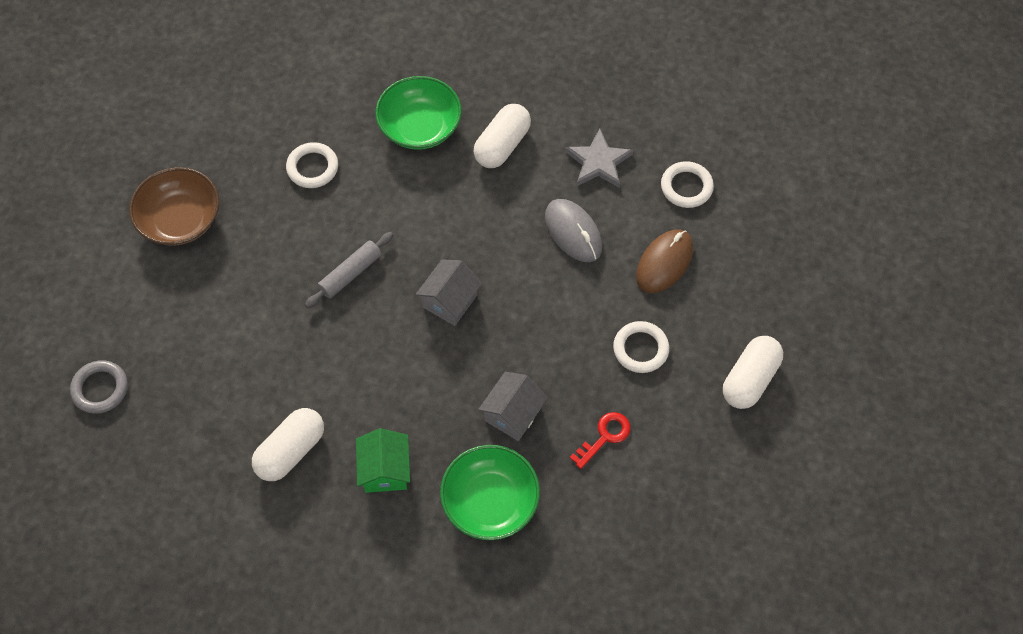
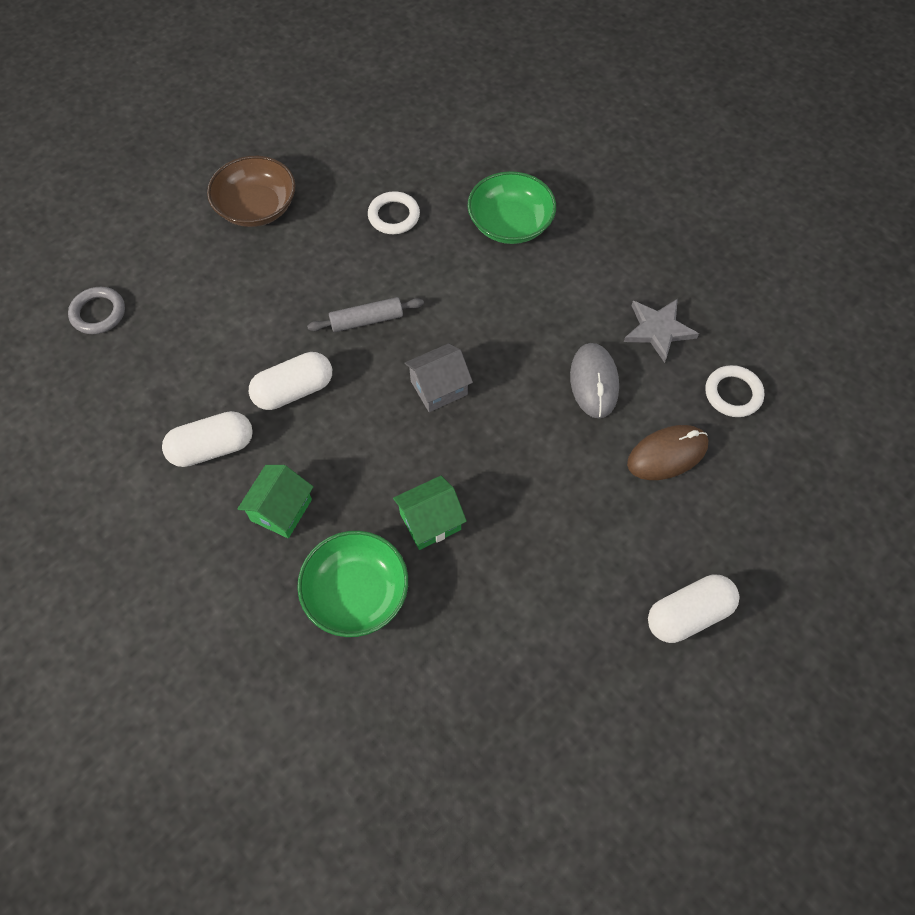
camera: 30 degrees right, 0 degrees up
(502, 145) = (575, 273): white capsule -> white capsule (294, 390)
(513, 414) = (430, 521): grey house -> green house
(604, 437) = (504, 591): red key -> none
(640, 349) = (593, 525): white ring -> none

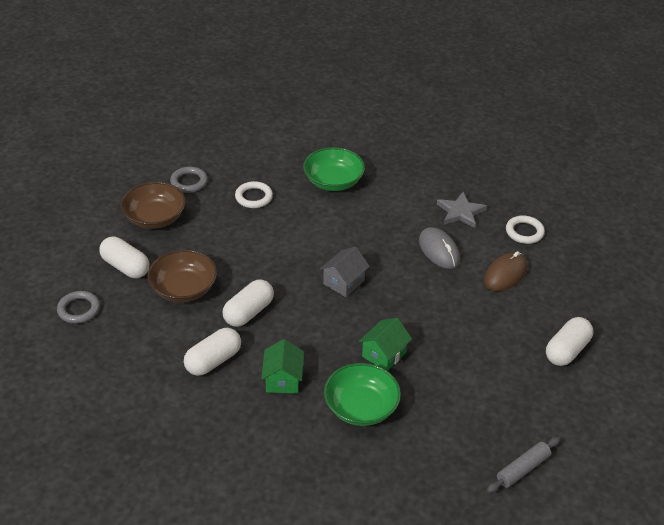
camera: 25 degrees left, 20 degrees down
(184, 269) = (125, 267): none -> white capsule
(235, 326) = (183, 288): none -> brown bowl
(326, 167) = (189, 182): none -> grey ring
(366, 320) = (272, 259): grey rolling pin -> grey rolling pin (522, 469)

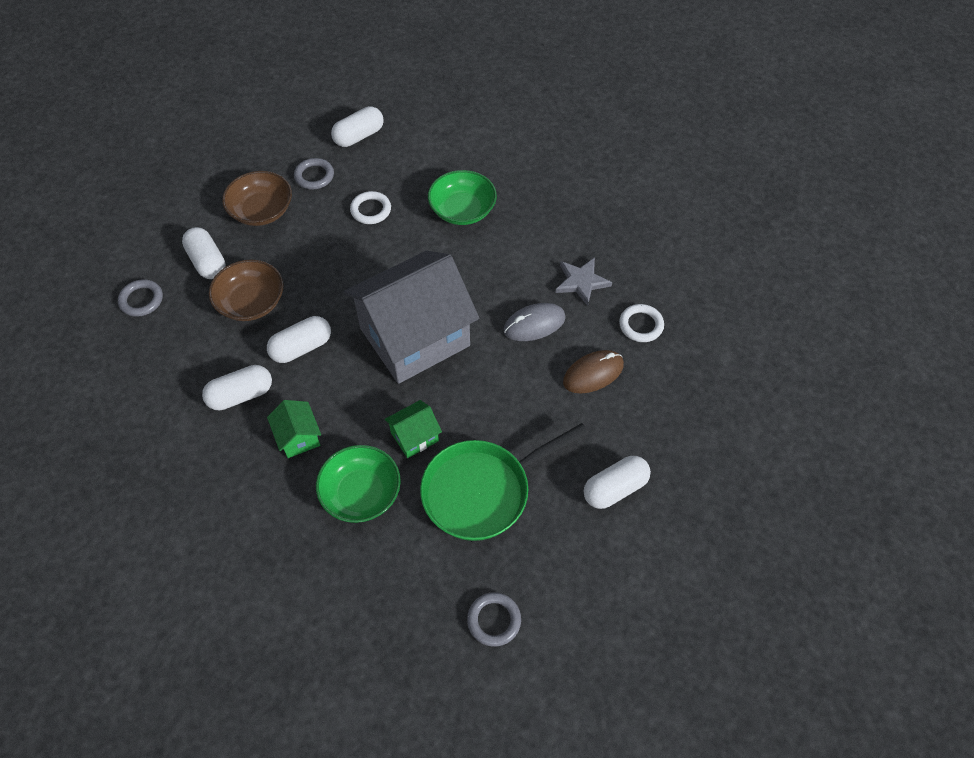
camera: 20 degrees right, 15 degrees up
(213, 145) = (359, 136): none -> white capsule
(283, 380) = (298, 437): green house -> green house turned 45 degrees counterclockwise
(344, 282) = (414, 337): grey house -> grey house, size x2.44
(439, 250) = (534, 324): grey mouse -> grey mouse turned 75 degrees clockwise
(462, 379) = (482, 491): none -> green pan
(522, 469) = (494, 620): grey rolling pin -> grey ring

